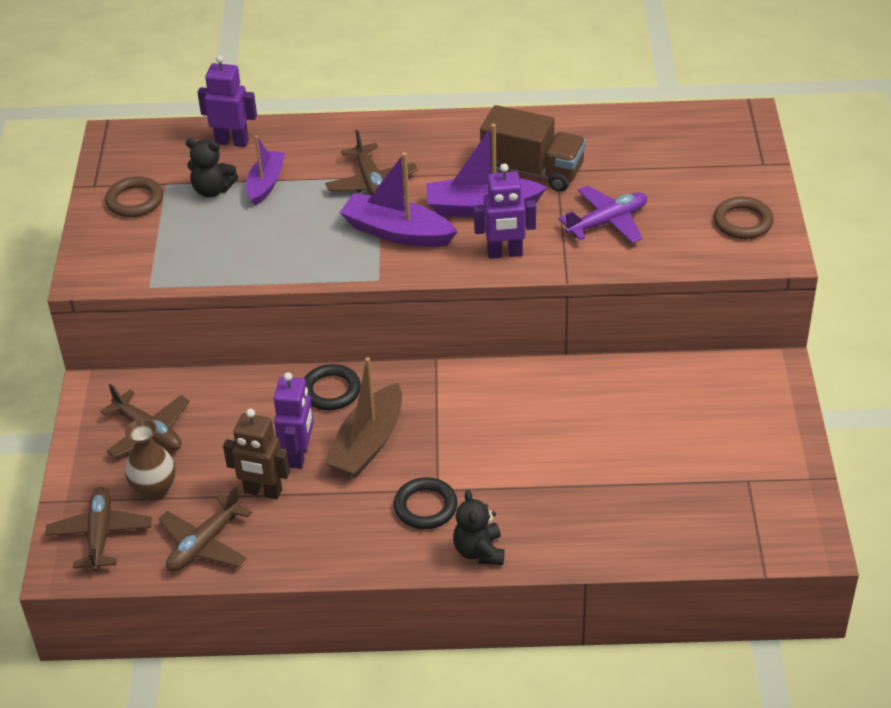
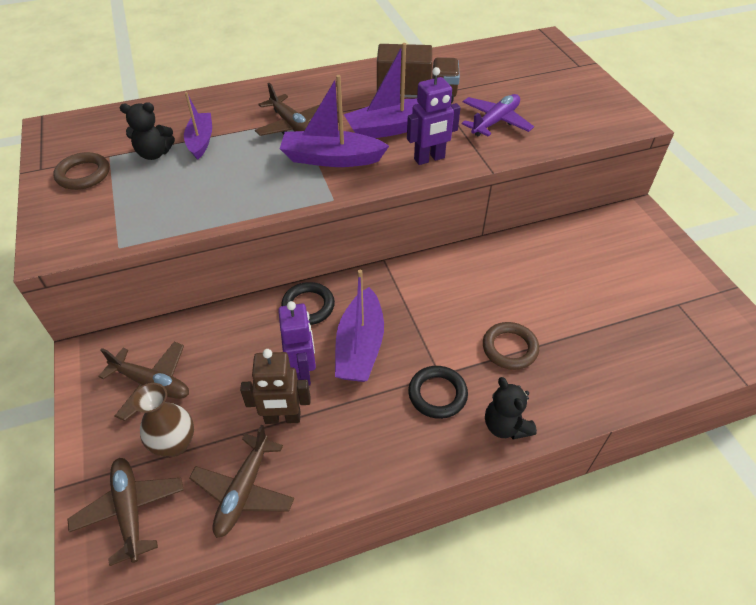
camera: 20 degrees left, 5 degrees up
(232, 142) = (159, 114): purple robot -> none
(367, 444) = (360, 347): brown boat -> purple boat
(743, 222) = (593, 104): brown ring -> brown ring (509, 348)

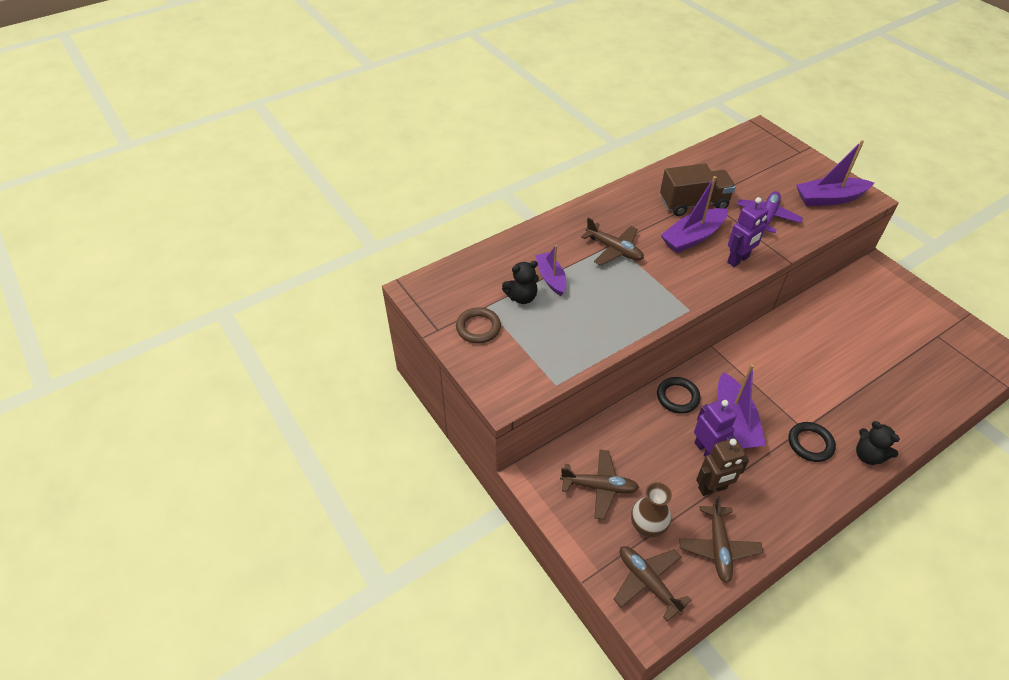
camera: 15 degrees left, 0 degrees up
(331, 158) = (664, 274): purple boat -> purple boat (829, 198)
(509, 348) = (841, 397): brown ring -> none

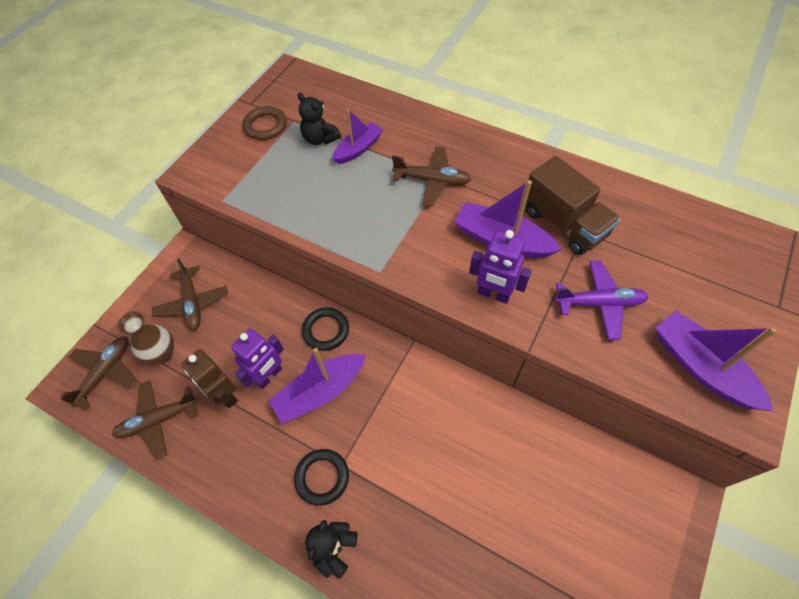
camera: 65 degrees right, 10 degrees up
(614, 249) = (432, 180): brown plane -> brown plane turned 90 degrees counterclockwise

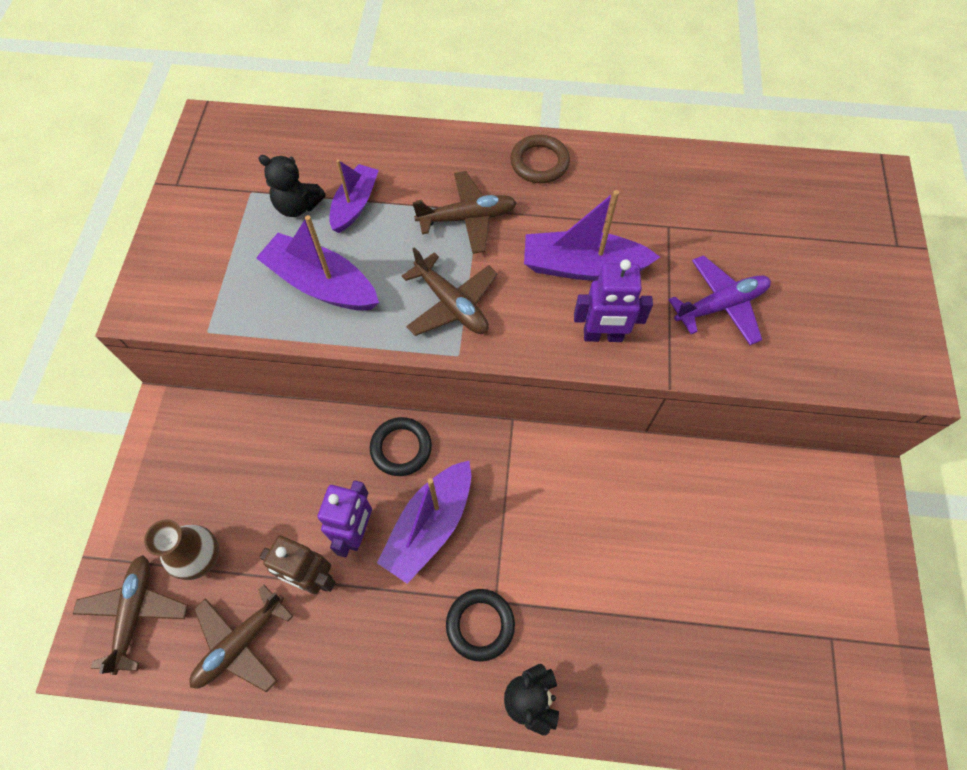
camera: 25 degrees left, 5 degrees up
(192, 303) = (209, 477): brown plane -> brown plane (452, 304)
(265, 126) = (214, 210): brown ring -> brown ring (539, 162)
(564, 223) = (642, 223): brown truck -> none
(701, 367) = (850, 340): purple boat -> purple boat (321, 284)

